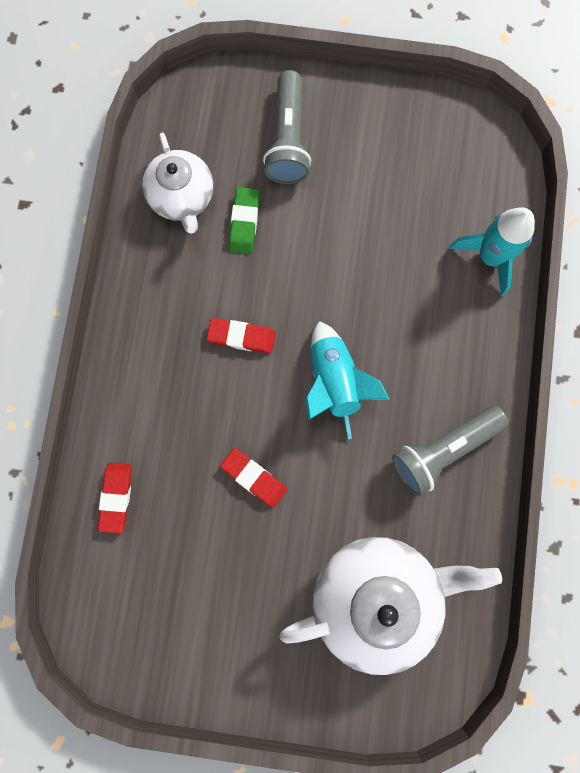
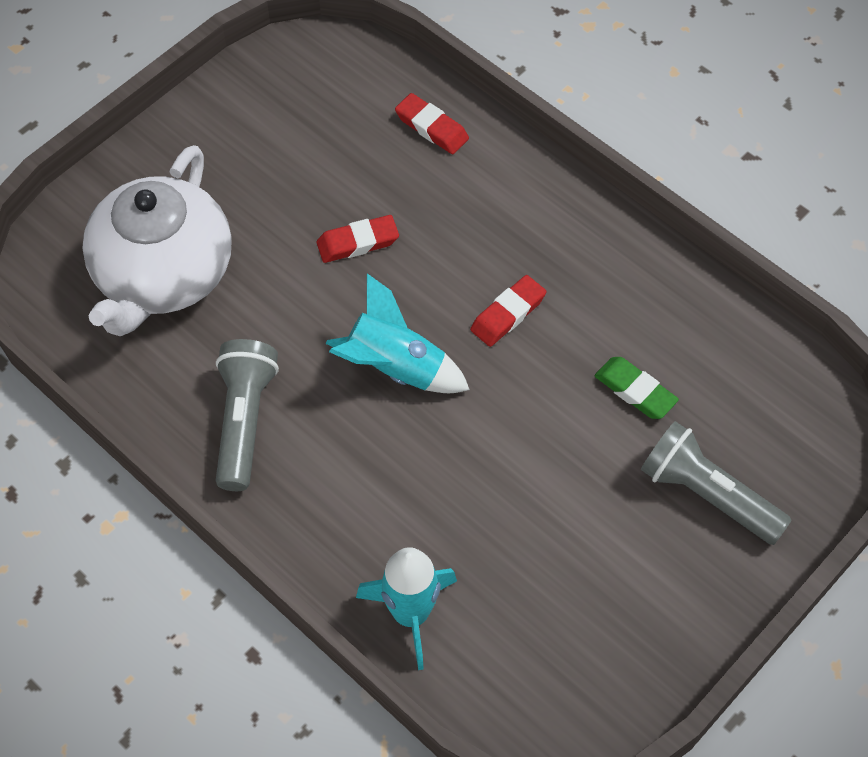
camera: 125 degrees right, 20 degrees down
(182, 197) = (707, 349): white teapot -> none

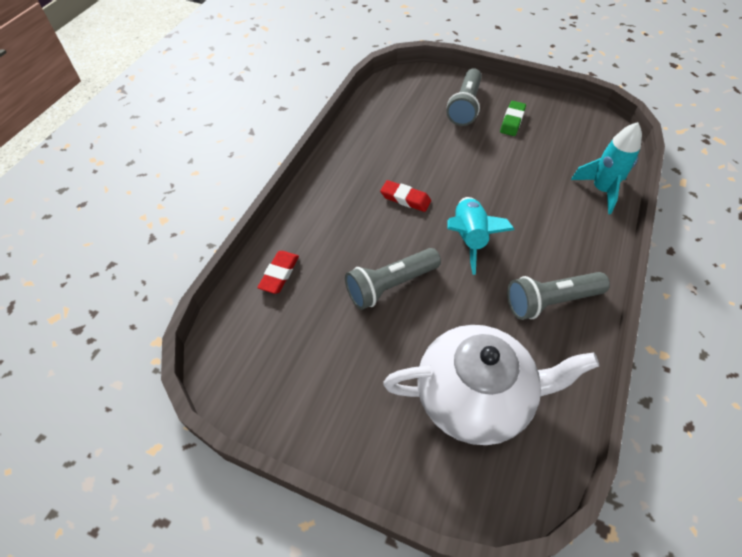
camera: 110 degrees left, 5 degrees down
(358, 242) = (390, 285): red eraser -> grey flashlight
(635, 391) = (424, 140): green eraser -> green eraser (512, 121)

